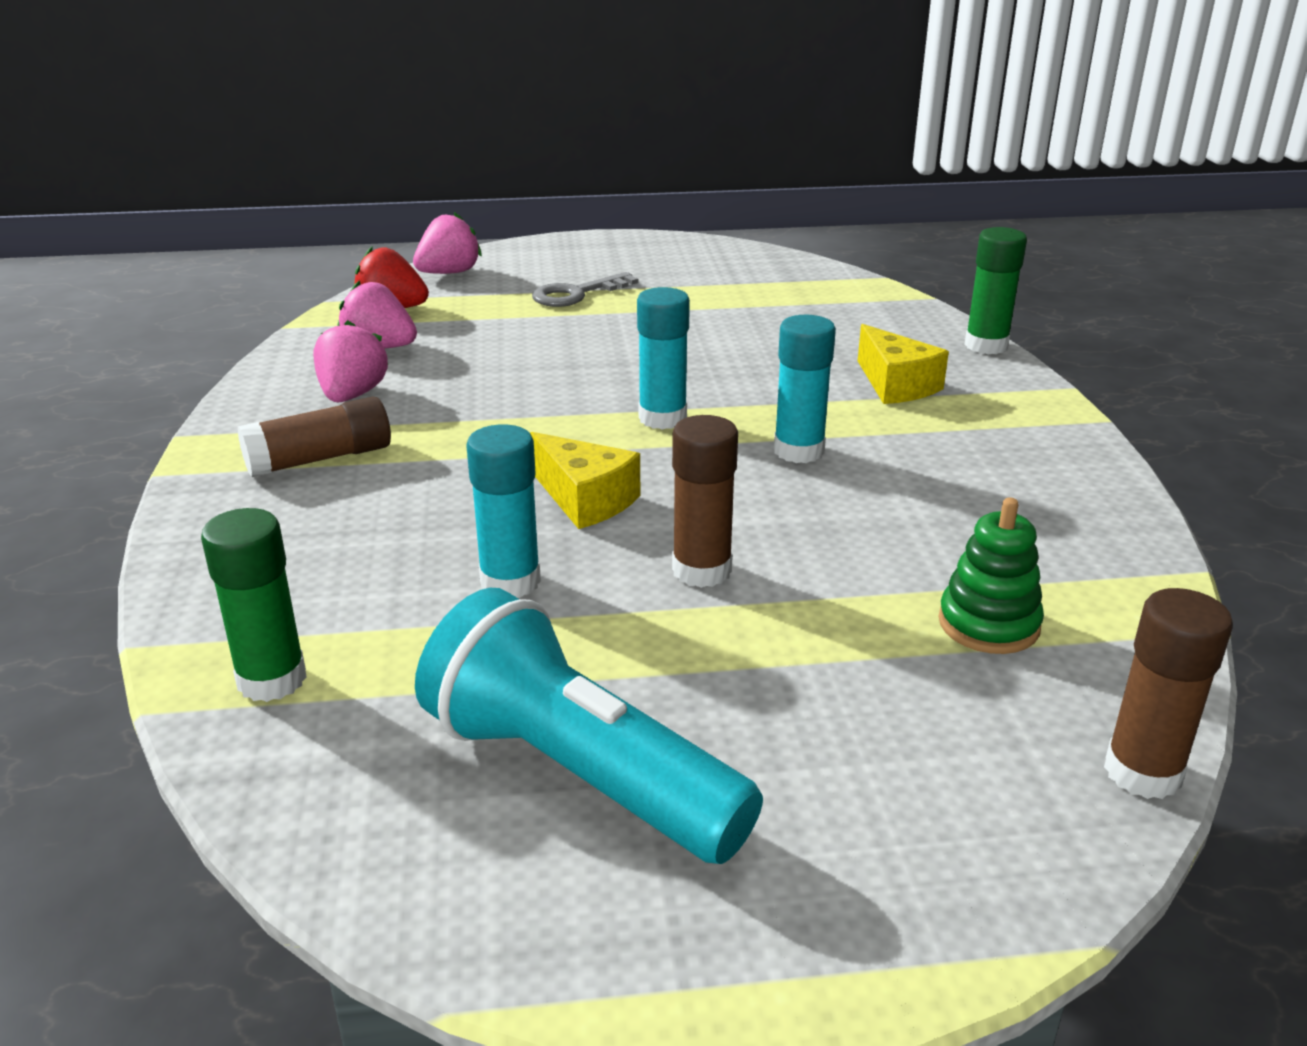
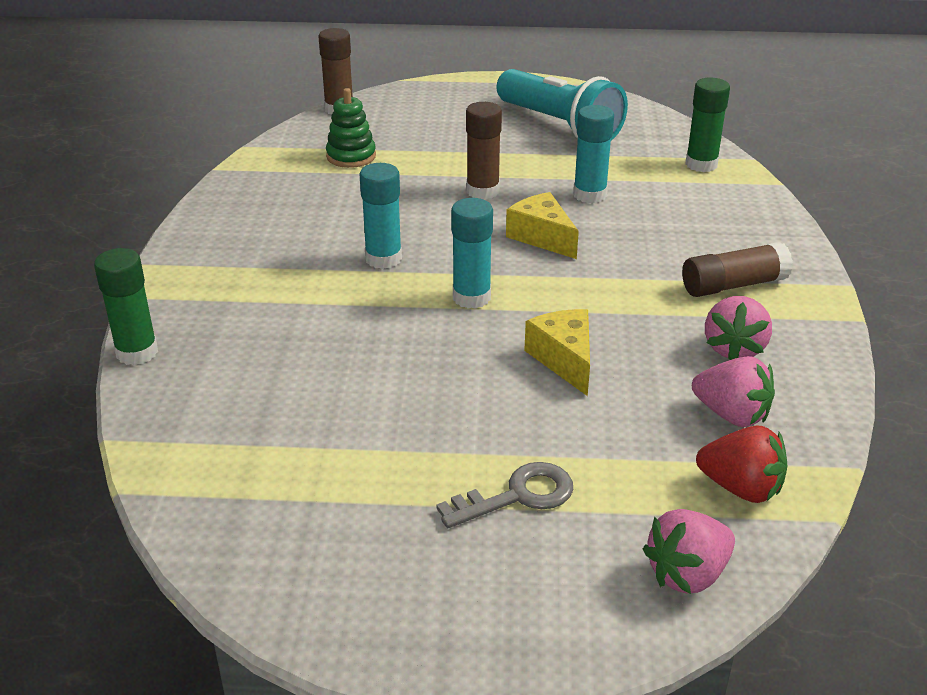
camera: 170 degrees left, 5 degrees up
(896, 385) = (263, 313): yellow cheese -> yellow cheese (564, 359)

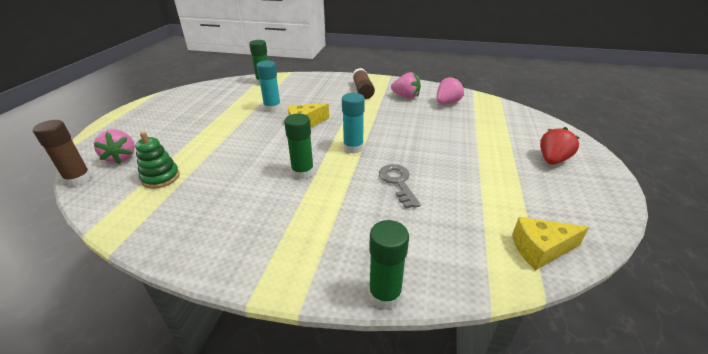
camera: 80 degrees left, 0 degrees up
(383, 259) = (303, 172): turquoise glue stick -> green glue stick
(482, 191) = (247, 135): brown glue stick -> none
(517, 496) = (505, 150): grey key -> grey key (398, 182)
(560, 125) = (193, 107): turquoise flashlight -> none
(564, 359) = (410, 130): yellow cheese -> yellow cheese (540, 249)
(687, 574) = (537, 123): pink strawberry -> pink strawberry (121, 158)
(741, 488) = (488, 108): red strawberry -> red strawberry (552, 160)

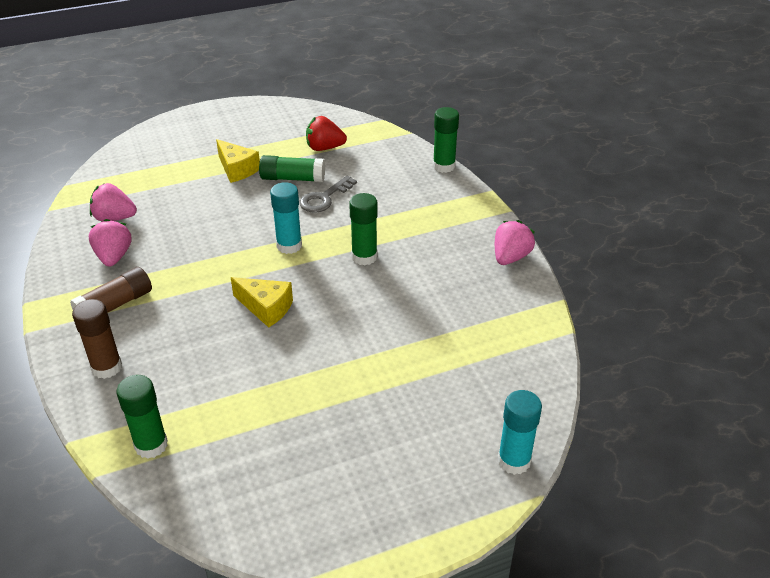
camera: 125 degrees left, 5 degrees up
(78, 179) = (545, 413): brown glue stick -> brown glue stick (107, 367)
(121, 158) = (484, 416): pink strawberry -> pink strawberry (510, 257)
(161, 177) = (472, 348): green stacking toy -> none
(272, 108) = (245, 366): turquoise glue stick -> turquoise glue stick (514, 461)
(443, 177) = (292, 178): none -> green glue stick
(540, 249) = (343, 125): yellow cheese -> yellow cheese (237, 169)
(552, 160) = (211, 134): red strawberry -> red strawberry (324, 148)

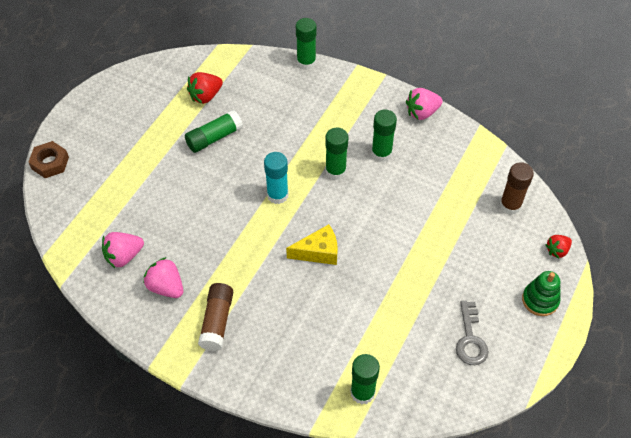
camera: 40 degrees left, 15 degrees up
(107, 367) = (270, 367): brown glue stick -> brown glue stick (510, 205)
(151, 132) = (50, 163): none -> brown nut
(237, 169) = (163, 155): yellow cheese -> none
(324, 198) = (256, 141): grey key -> grey key (470, 339)
(426, 267) = (381, 153): none -> green glue stick
(434, 494) = (540, 300): none -> green stacking toy
(510, 257) = (422, 112): pink strawberry -> pink strawberry turned 105 degrees counterclockwise
(514, 461) = (557, 250): turquoise glue stick -> red strawberry

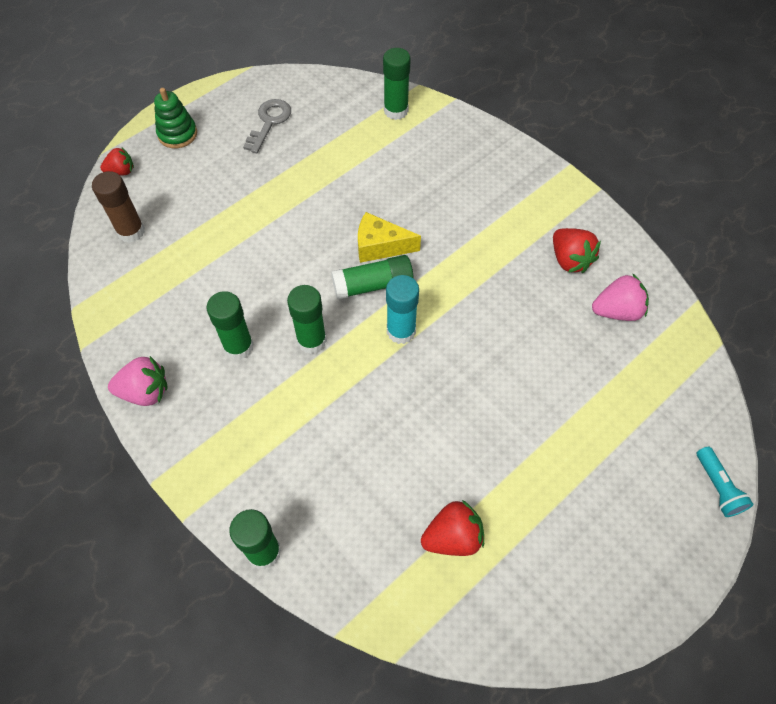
camera: 160 degrees left, 5 degrees up
(50, 163) = (717, 487): brown nut -> turquoise flashlight
(166, 287) = (569, 260): pink strawberry -> red strawberry
(214, 138) = (460, 450): green glue stick -> green glue stick (373, 285)
(217, 321) = (519, 208): brown glue stick -> none

